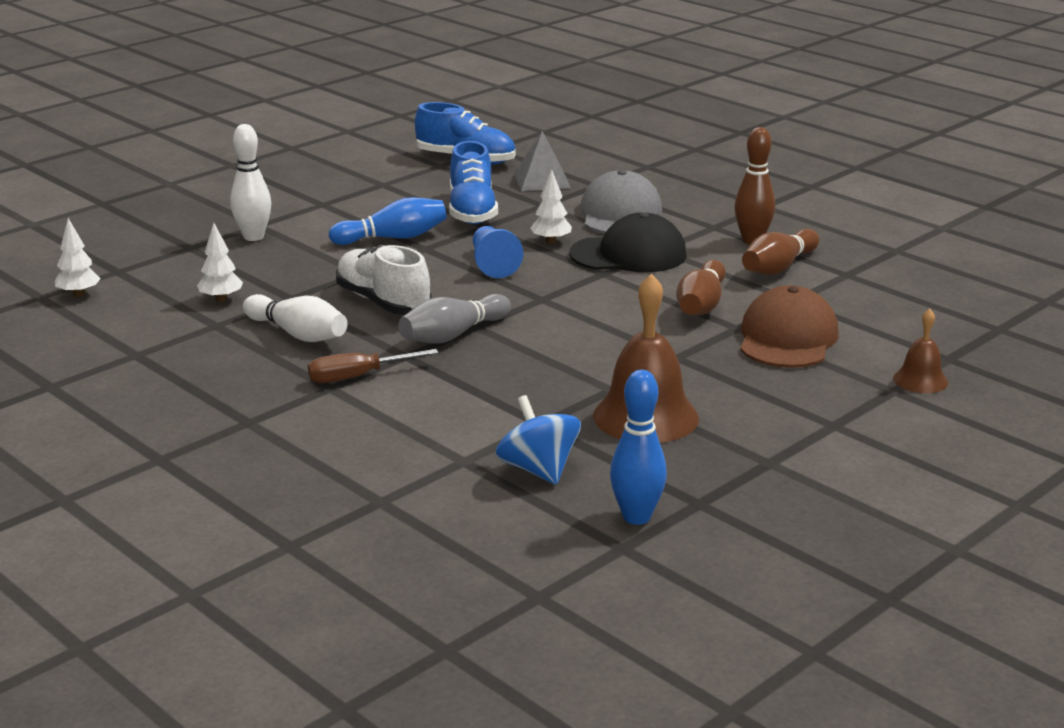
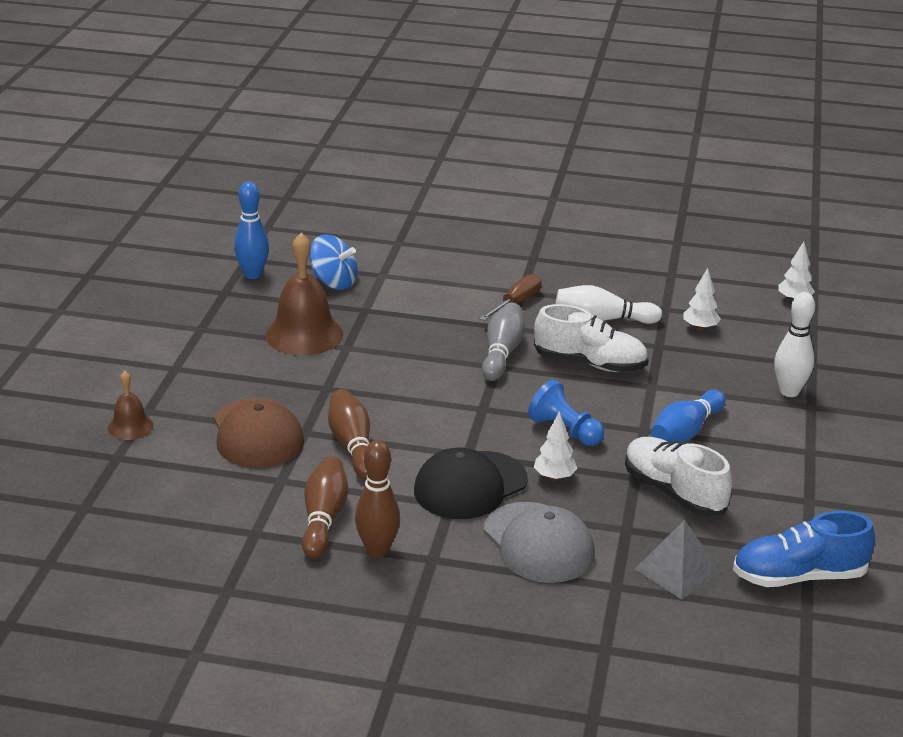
camera: 145 degrees right, 5 degrees up
(472, 211) = (673, 492): blue shoe -> white shoe

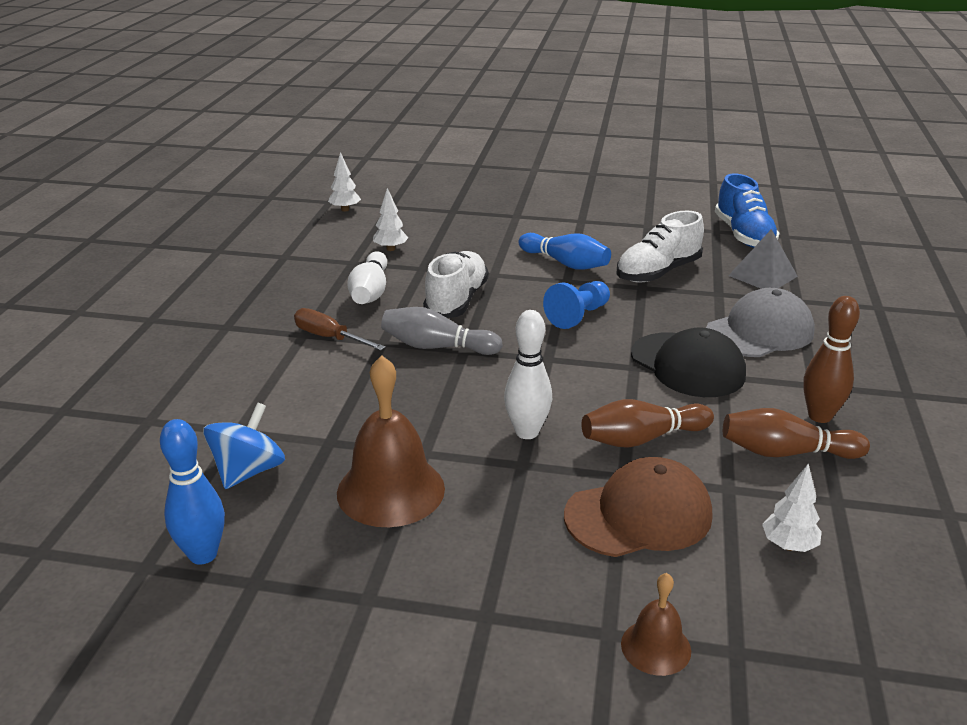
camera: 90 degrees left, 0 degrees up
(554, 477) = (656, 322): white tree -> white tree (788, 546)
(789, 392) = (496, 221): white bowling pin -> white bowling pin (527, 432)

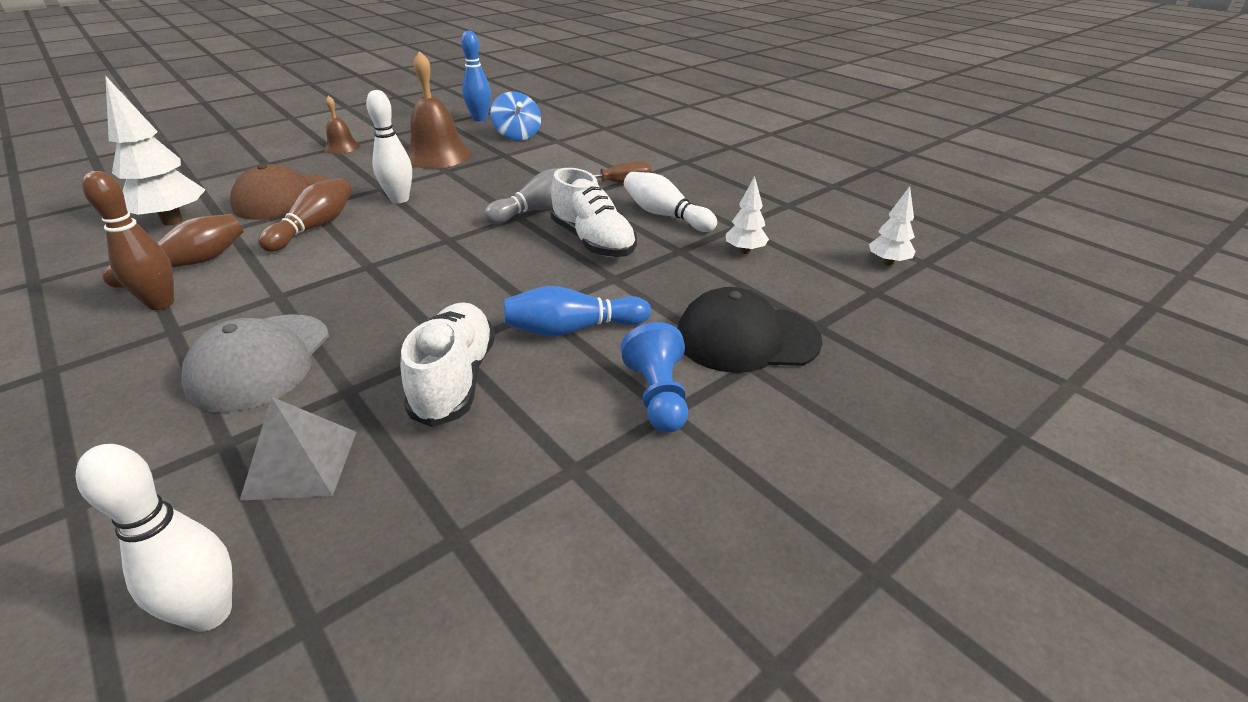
camera: 130 degrees right, 5 degrees up
(578, 316) = (473, 281): blue pawn -> blue pawn (658, 396)
(656, 647) = (237, 168): brown bell -> brown bell (342, 147)
(687, 365) = (320, 289): black cap -> black cap (746, 338)
(744, 235) = (394, 561): blue shoe -> none
(788, 546) = (172, 221): white tree -> white tree, size x1.90
(819, 252) = (210, 613): none -> white bowling pin

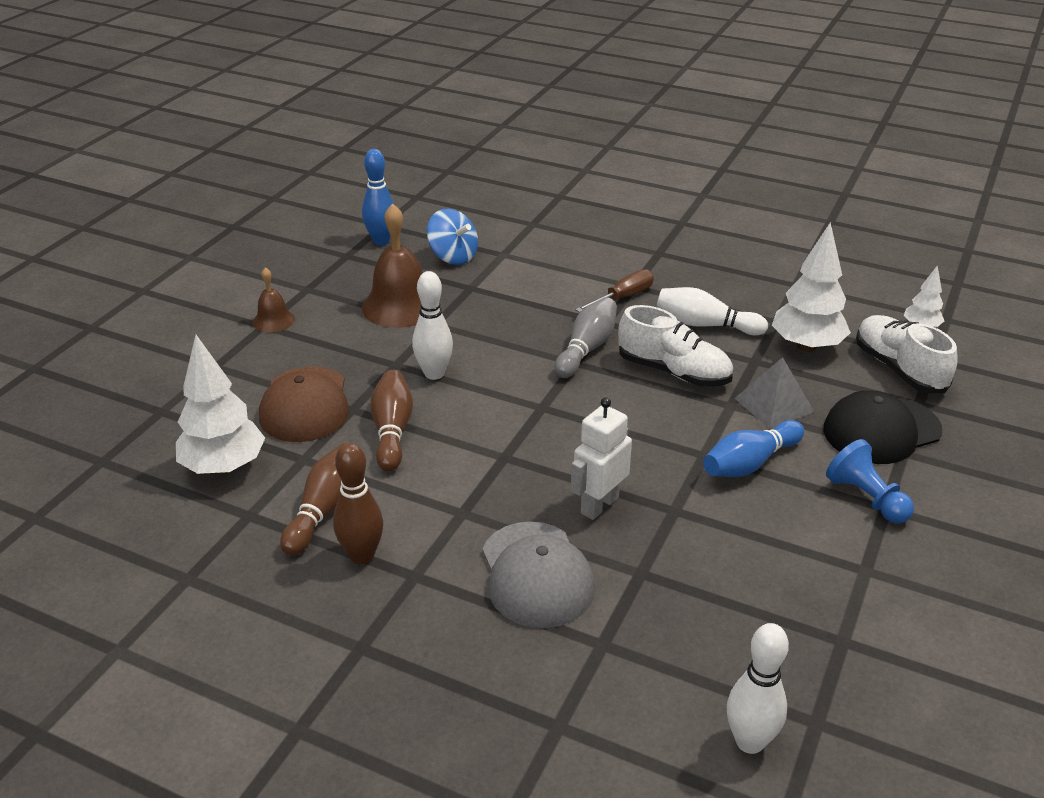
camera: 25 degrees left, 0 degrees up
(301, 464) = (680, 636): grey pyramid -> grey pyramid (774, 405)
(391, 323) = (599, 505): none -> white robot
(455, 379) = (710, 535): white shoe -> white shoe (899, 369)
(744, 251) = (806, 346): white tree -> white tree, size x1.90

